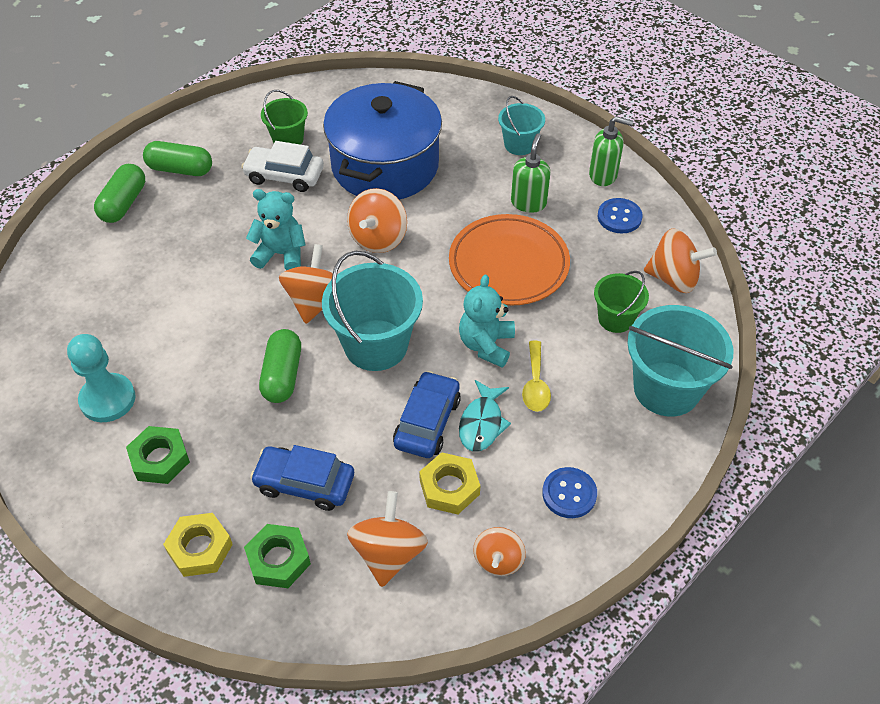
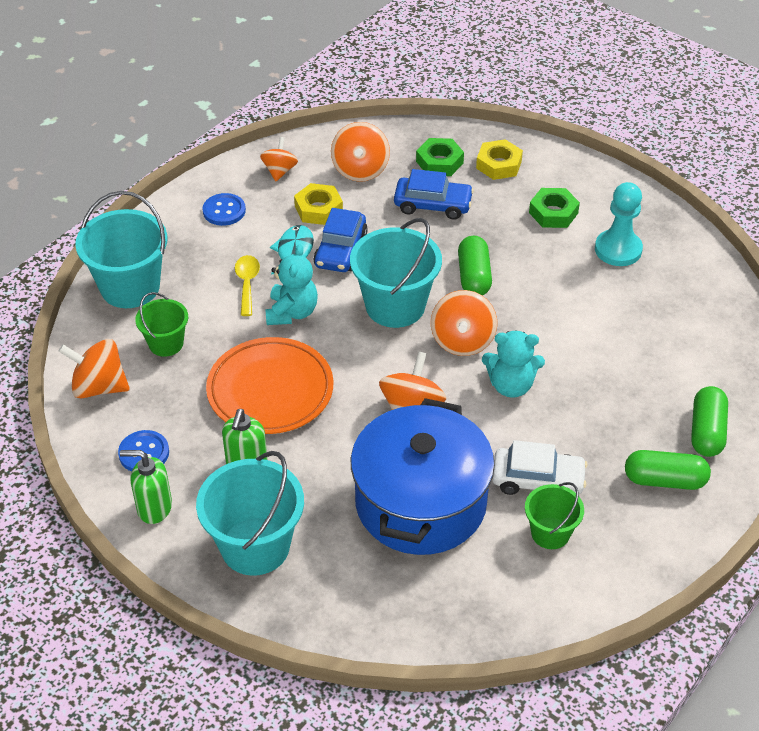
camera: 175 degrees right, 5 degrees down
(519, 144) = (255, 546): turquoise bucket -> turquoise bucket, size x1.77

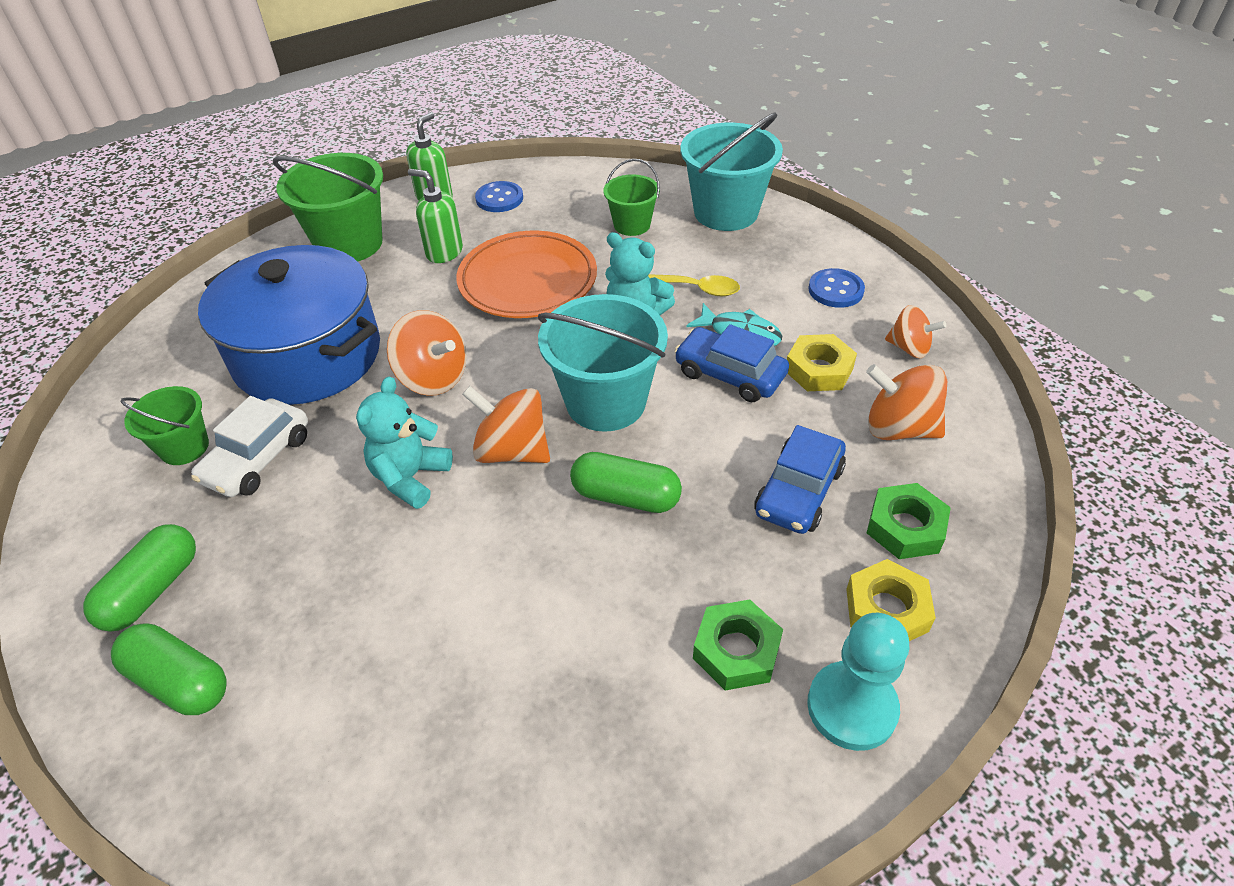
camera: 110 degrees right, 0 degrees up
(99, 387) = (595, 183): orange spinning top -> none
(255, 546) = (349, 244): turquoise bucket -> green bucket
(618, 249) = (609, 720): turquoise pawn -> turquoise pawn (851, 707)

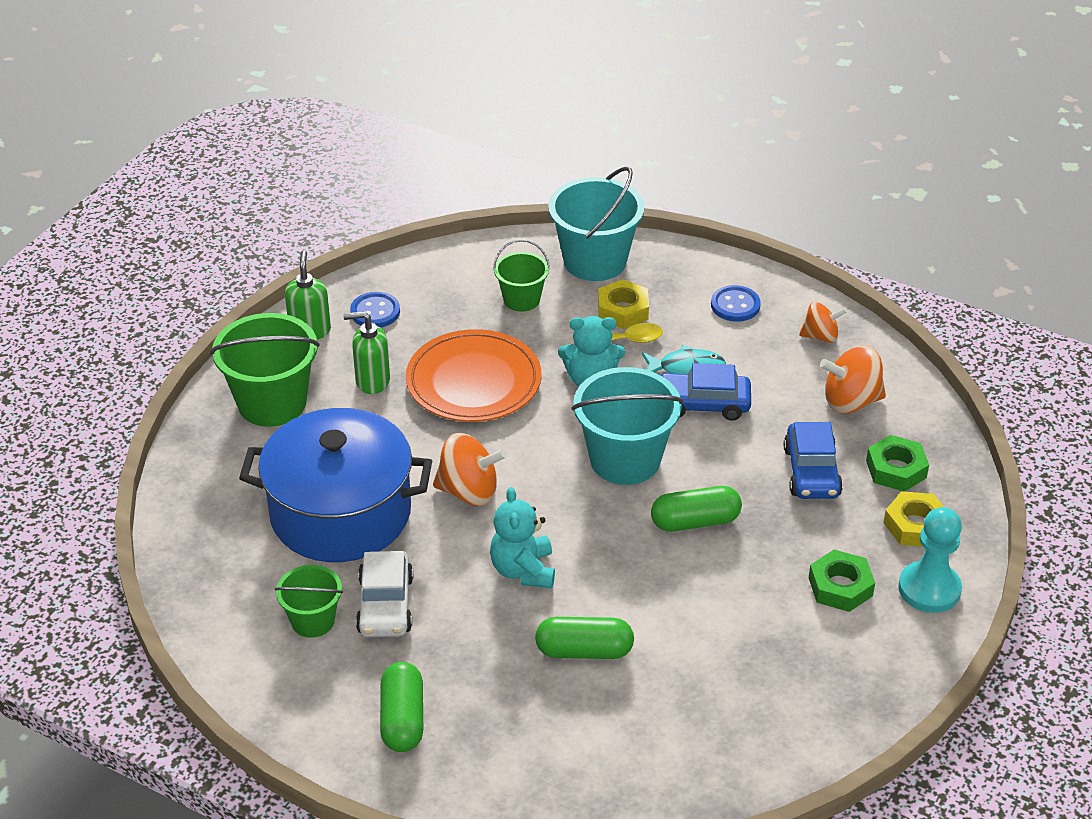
camera: 30 degrees left, 5 degrees down
(179, 681) = (487, 759): green capsule -> green capsule (584, 651)
(512, 451) = (584, 522): orange spinning top -> none
(818, 369) = (766, 377): yellow nut -> yellow nut (623, 310)

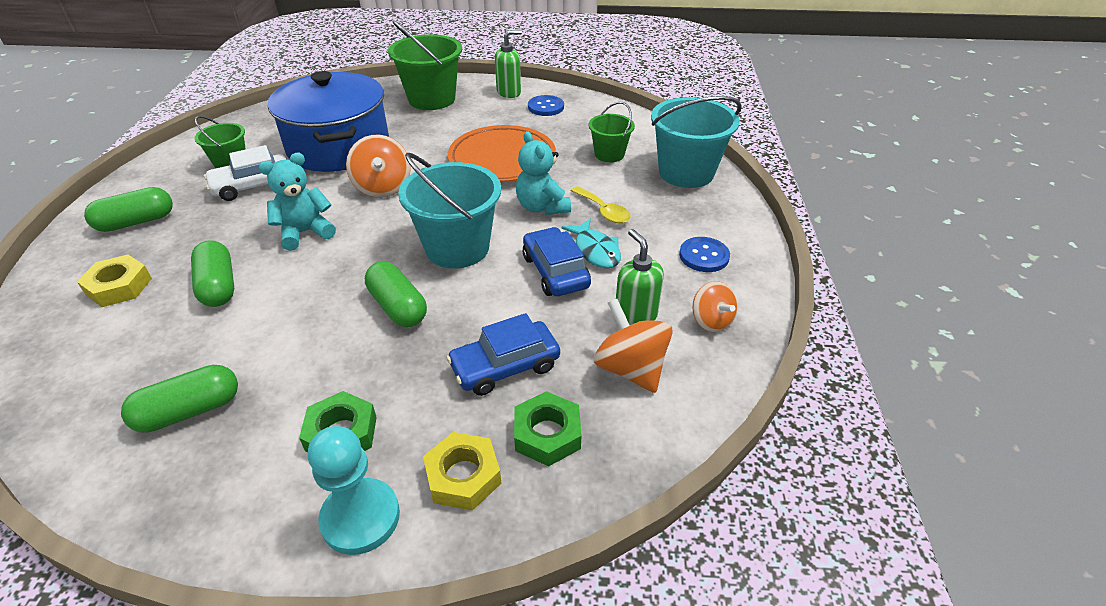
camera: 65 degrees right, 0 degrees up
(372, 381) = (475, 124): green soap dispenser -> green soap dispenser (635, 316)
(623, 310) = (640, 200): yellow nut -> yellow nut (119, 286)
(766, 682) = (189, 411): none -> green capsule

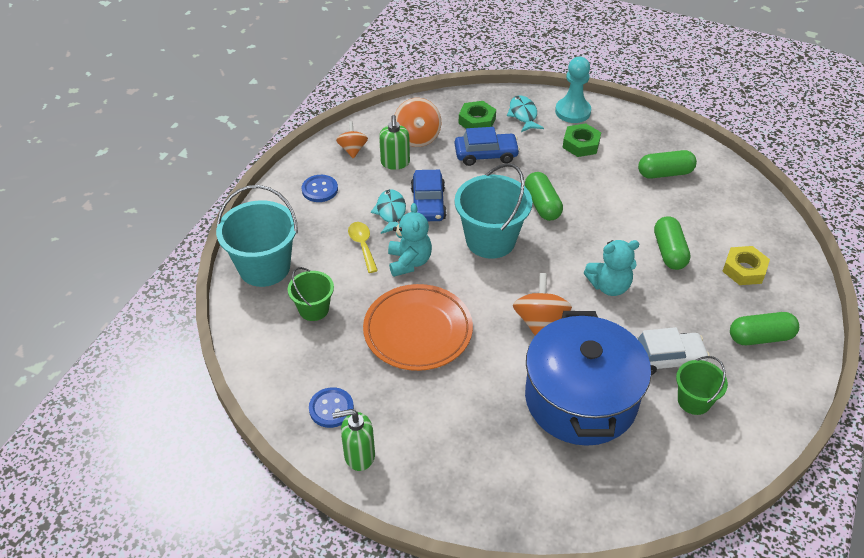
camera: 160 degrees left, 5 degrees up
(432, 99) = (460, 469): green bucket -> none
(463, 476) = (523, 115): yellow nut -> turquoise fish

